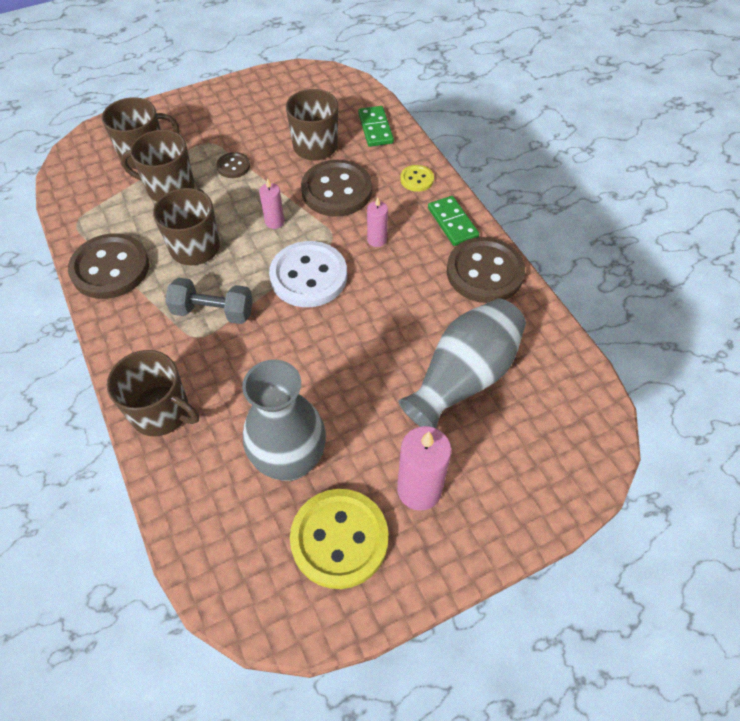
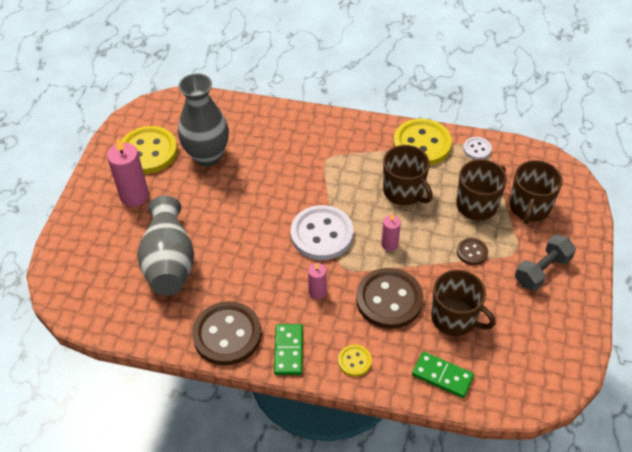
camera: 130 degrees right, 5 degrees down
(86, 222) = (477, 149): none -> white button
(110, 268) = (422, 144): brown button -> yellow button
(161, 412) = (290, 122): brown mug -> none
(213, 311) = (339, 174): grey dumbbell -> grey dumbbell (542, 270)
(452, 223) = (289, 350): green domino -> green domino turned 75 degrees clockwise

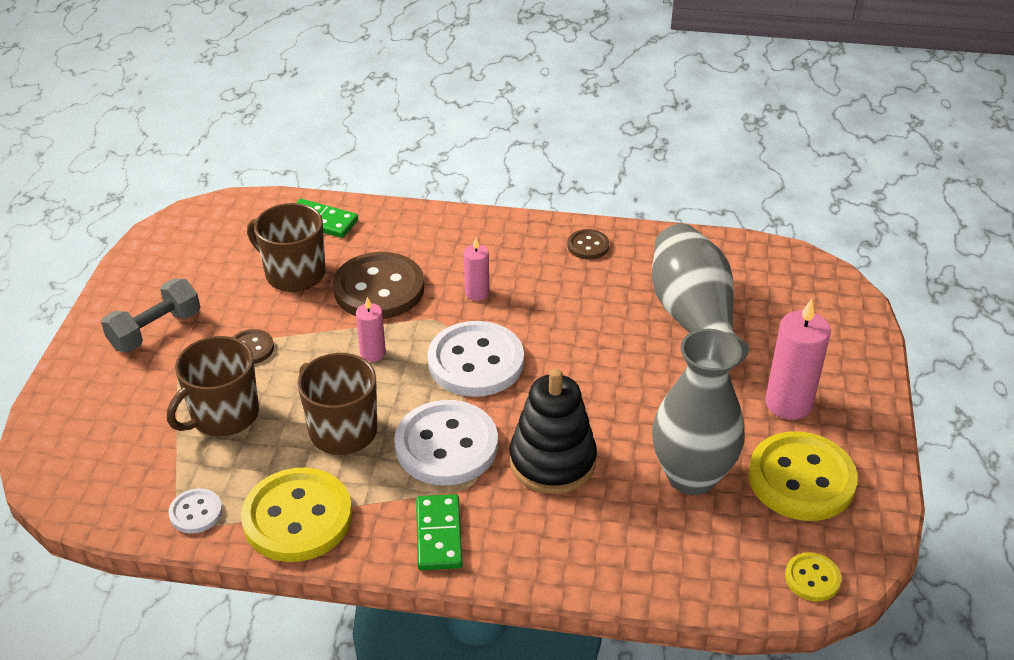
camera: 175 degrees right, 10 degrees down
(227, 334) = (588, 246): brown button -> brown button, size x0.48
(282, 167) = (552, 461): none -> black stacking toy
(289, 350) = (508, 235): green domino -> green domino (438, 535)
(342, 179) = (446, 445): none -> white button
(354, 361) = (426, 229): yellow button -> yellow button (812, 578)
(529, 207) = (139, 415): brown mug -> none

